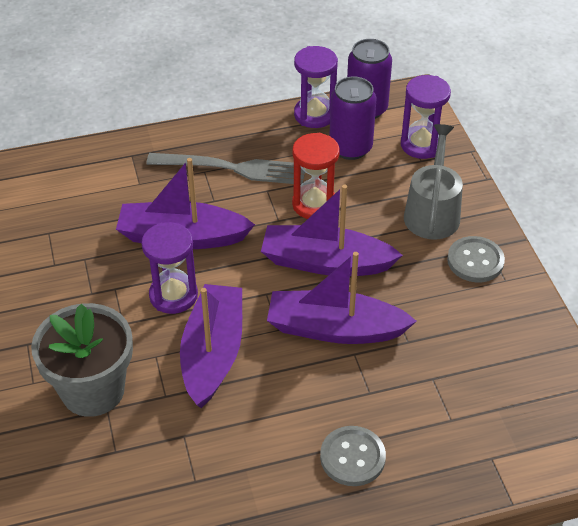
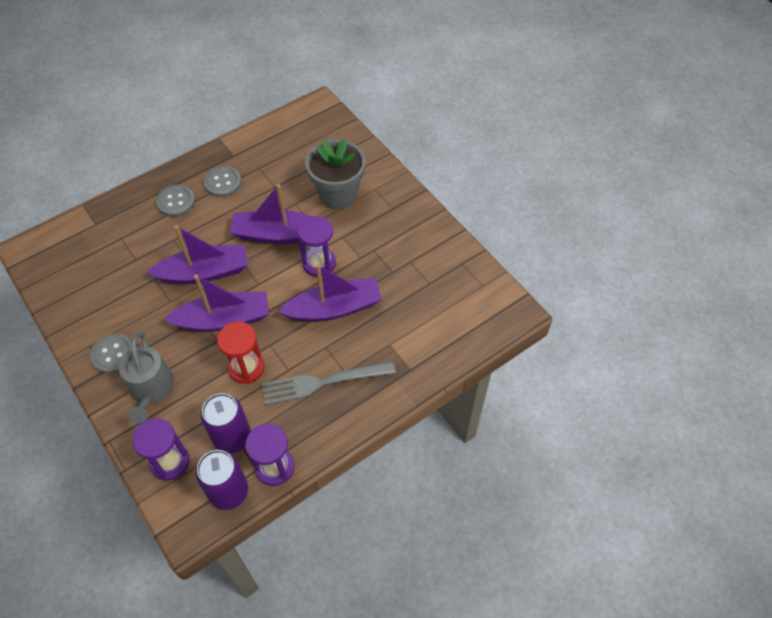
camera: 160 degrees right, 10 degrees up
(213, 353) = (277, 234): purple boat -> purple boat turned 105 degrees clockwise
(265, 470) = (223, 182): none -> grey button

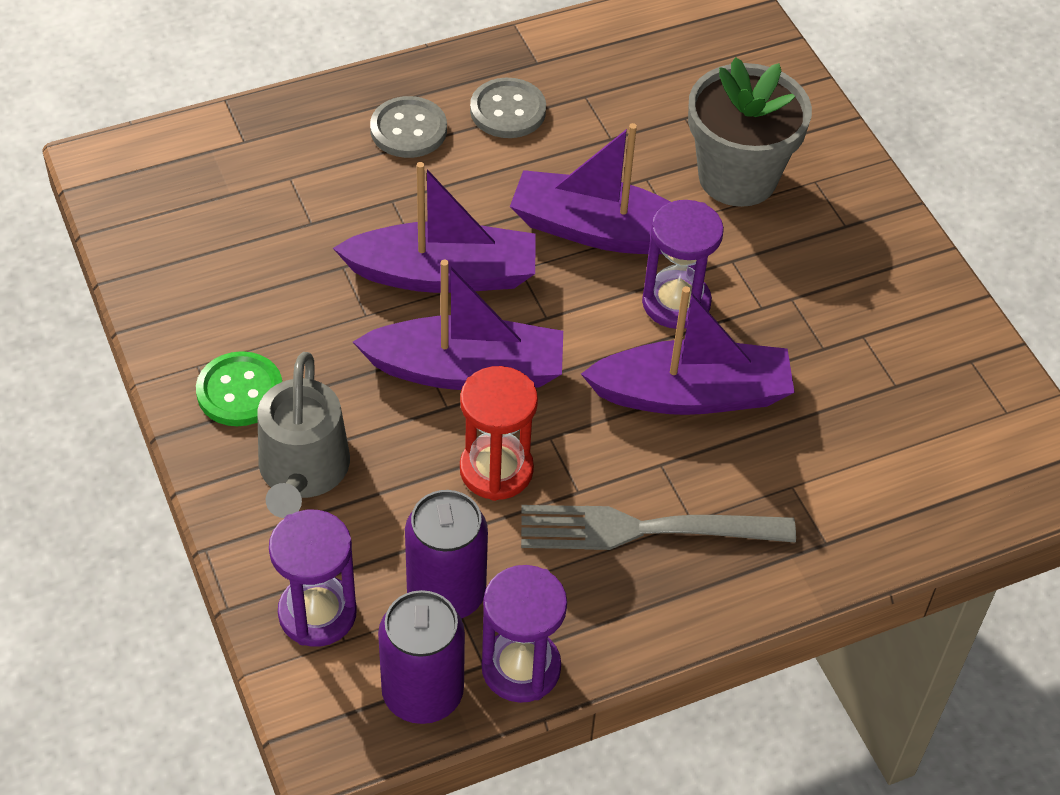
camera: 10 degrees right, 5 degrees down
(113, 354) = (240, 391): grey button -> green button

